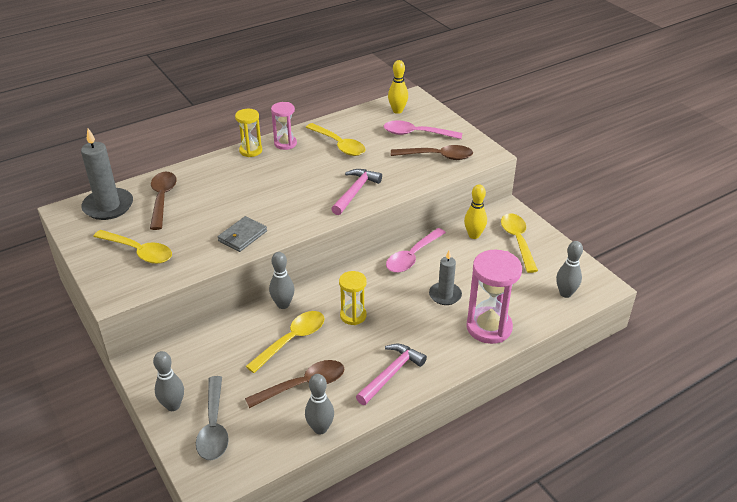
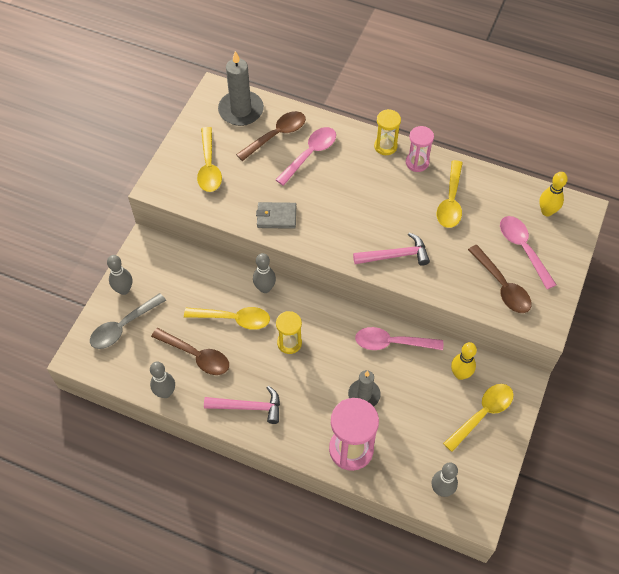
camera: 55 degrees right, 20 degrees up
(206, 190) = (310, 154): none -> pink spoon

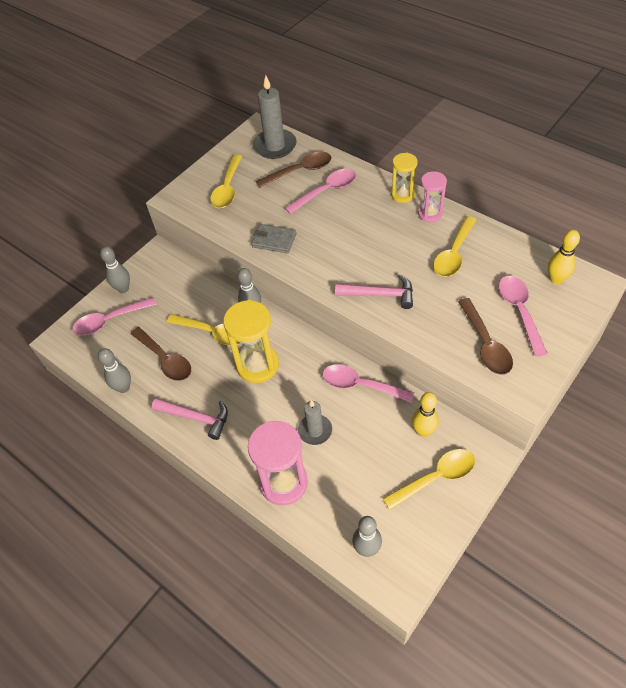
camera: 20 degrees right, 5 degrees down
(123, 327) = (109, 321): grey spoon -> pink spoon
(289, 343) = (257, 365): yellow hourglass -> yellow hourglass, size x1.69

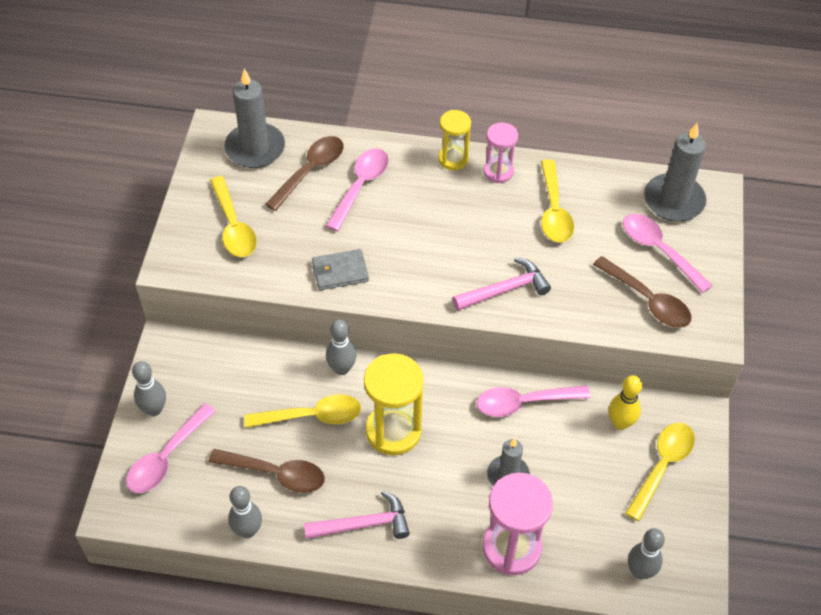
camera: 35 degrees left, 0 degrees up
(556, 279) = (673, 200): yellow bowling pin -> grey candle

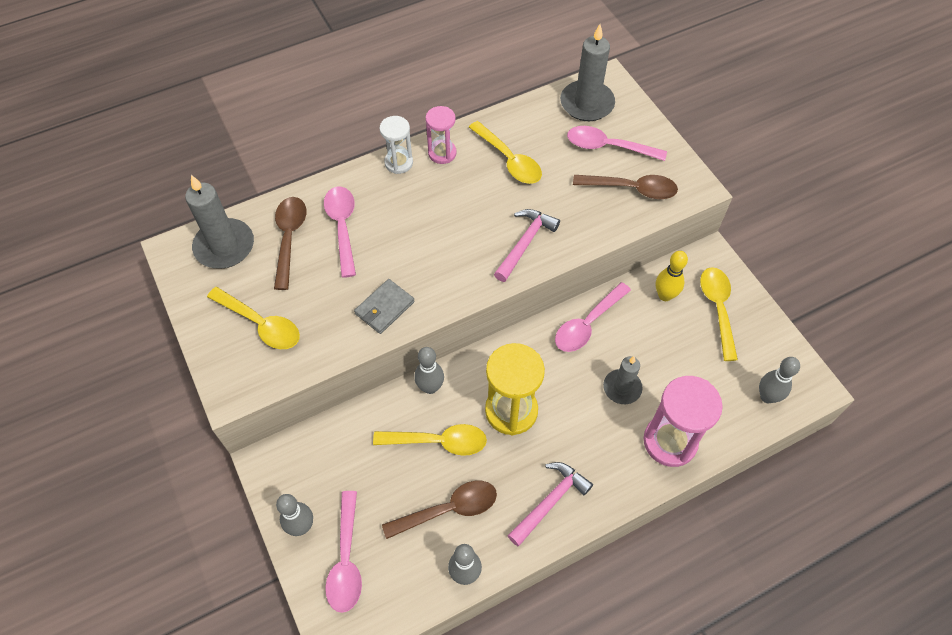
camera: 35 degrees left, 5 degrees up
(312, 416) = (438, 442): yellow spoon -> yellow spoon turned 45 degrees clockwise
(453, 159) = (398, 163): yellow hourglass -> white hourglass

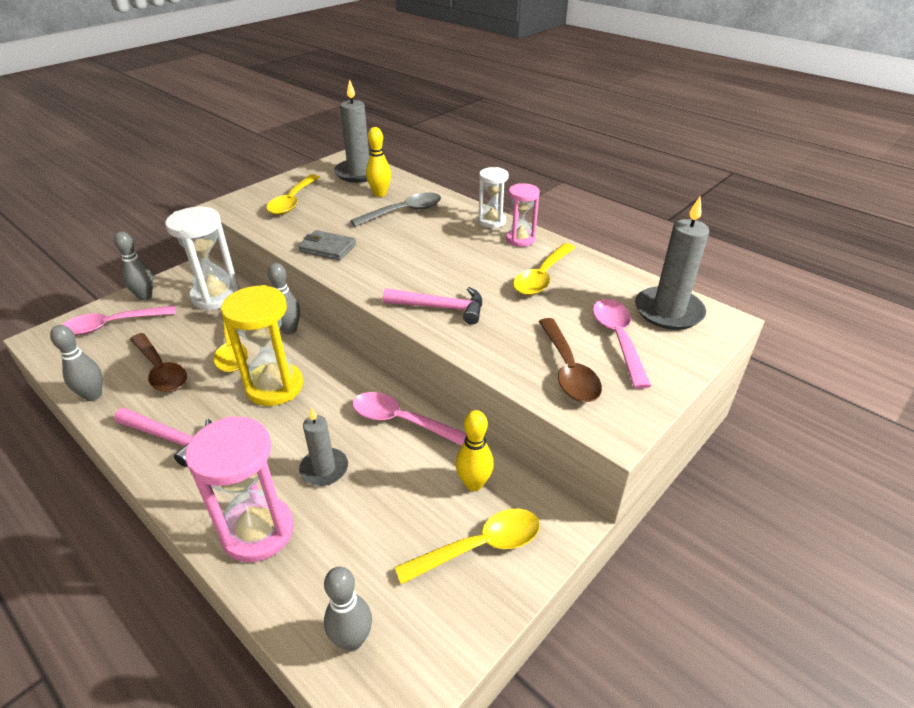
camera: 70 degrees right, 20 degrees down
(289, 238) = (380, 194): brown spoon -> yellow bowling pin
(336, 451) = (216, 296): none -> white hourglass
(342, 227) = (404, 212): pink spoon -> grey spoon

